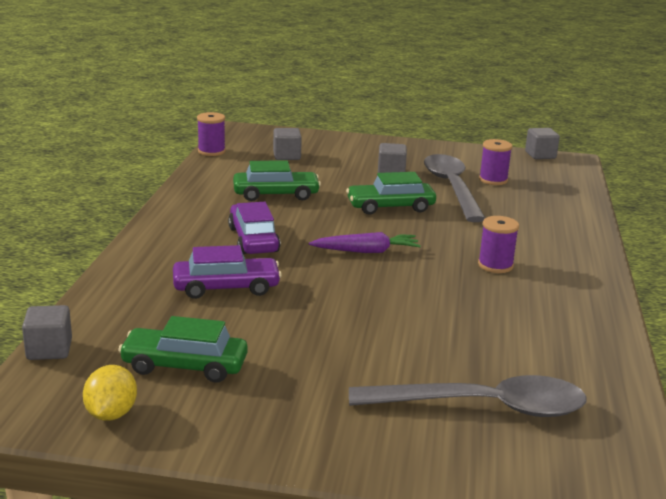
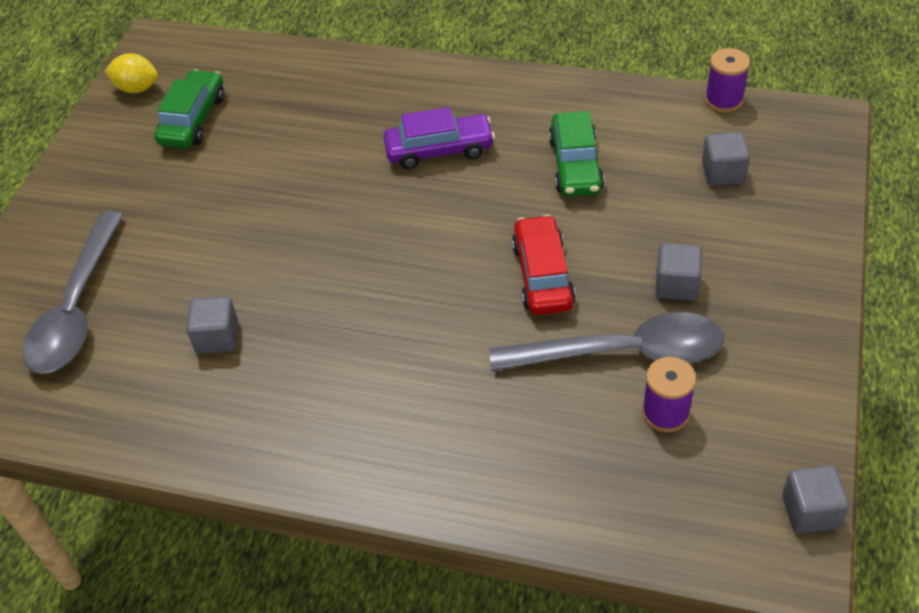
camera: 100 degrees right, 25 degrees up
(49, 350) = (235, 45): grey cube -> grey cube (217, 338)
(226, 287) = (328, 135): purple car -> none
(367, 251) = (406, 244): purple carrot -> none
(390, 207) = (542, 275): green car -> red car
(495, 265) = (359, 365): purple spool -> none

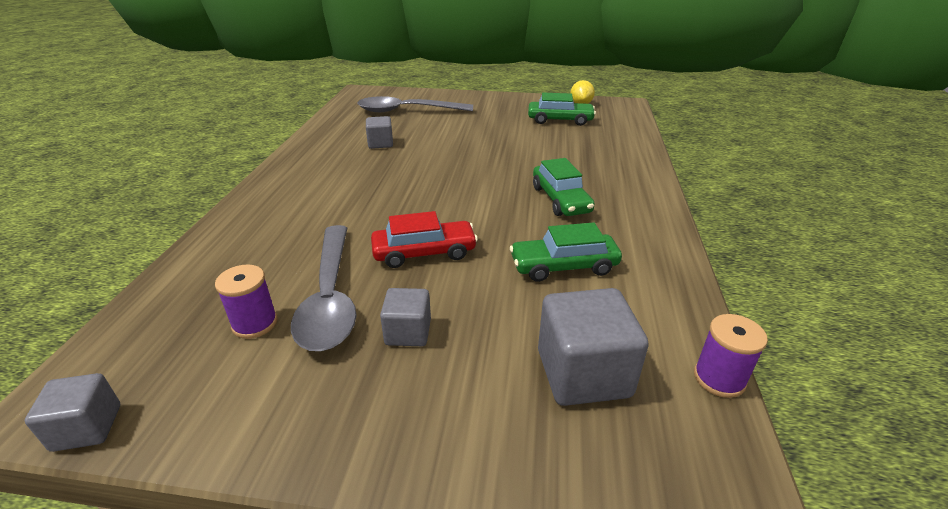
camera: 80 degrees right, 15 degrees down
(439, 150) = (560, 199): purple car -> green car
(722, 173) = (583, 373): grey cube -> grey cube, size x1.72

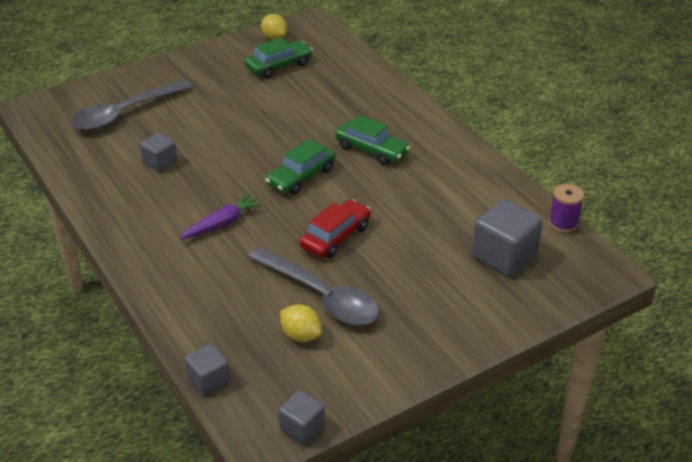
camera: 40 degrees left, 5 degrees up
(255, 323) = (301, 335): purple spool -> yellow lemon
(354, 198) = (222, 223): none -> purple carrot
(408, 332) = (395, 288): grey cube -> grey cube (208, 380)
(563, 266) = (429, 200): green car -> green car (301, 177)

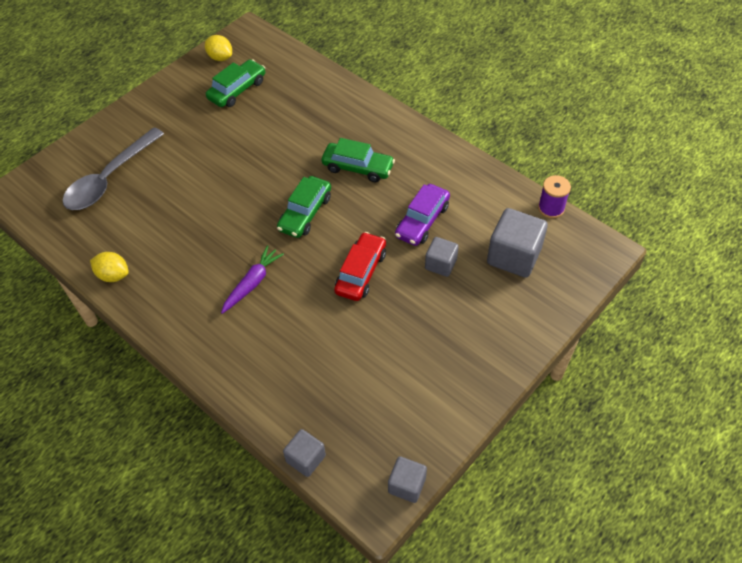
camera: 15 degrees left, 15 degrees up
(160, 162) = (166, 228): grey cube -> grey cube (440, 264)
(301, 335) = (369, 387): yellow lemon -> yellow lemon (113, 275)
(321, 296) = (372, 340): grey spoon -> none
(419, 207) = (422, 221): none -> purple car

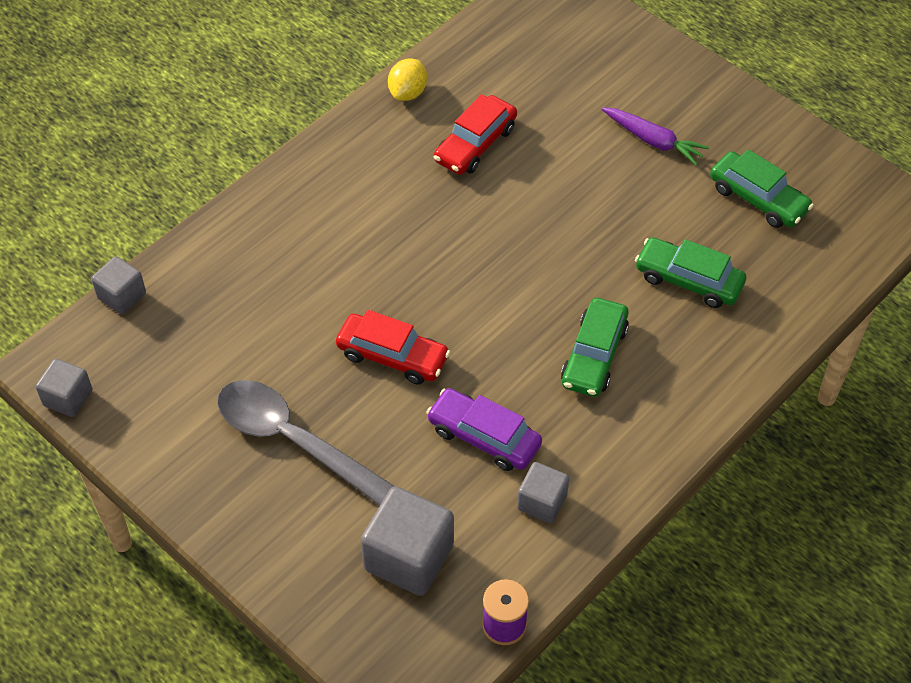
camera: 90 degrees right, 0 degrees up
(109, 178) = (571, 71): grey spoon -> grey spoon (293, 440)
(172, 232) = (475, 144): none -> red car
(220, 57) = (832, 173): yellow lemon -> none
(252, 283) = (384, 234): purple carrot -> purple carrot (653, 141)
(305, 213) = (504, 290): green car -> green car (688, 280)
(440, 264) = (400, 456): grey cube -> grey cube (542, 502)

